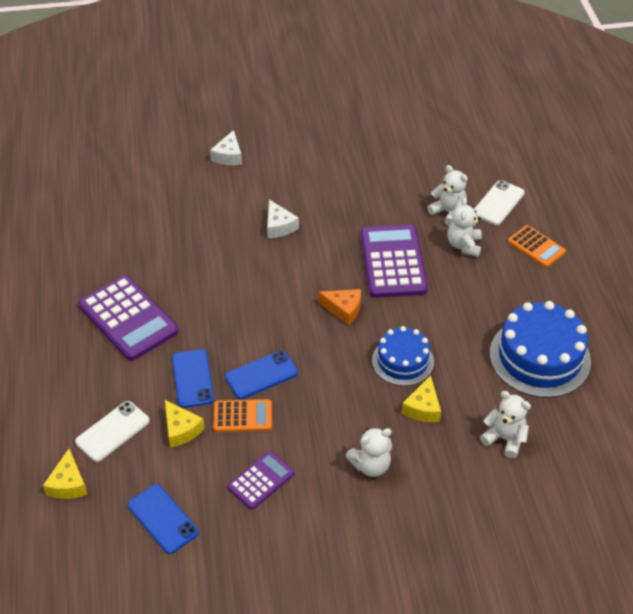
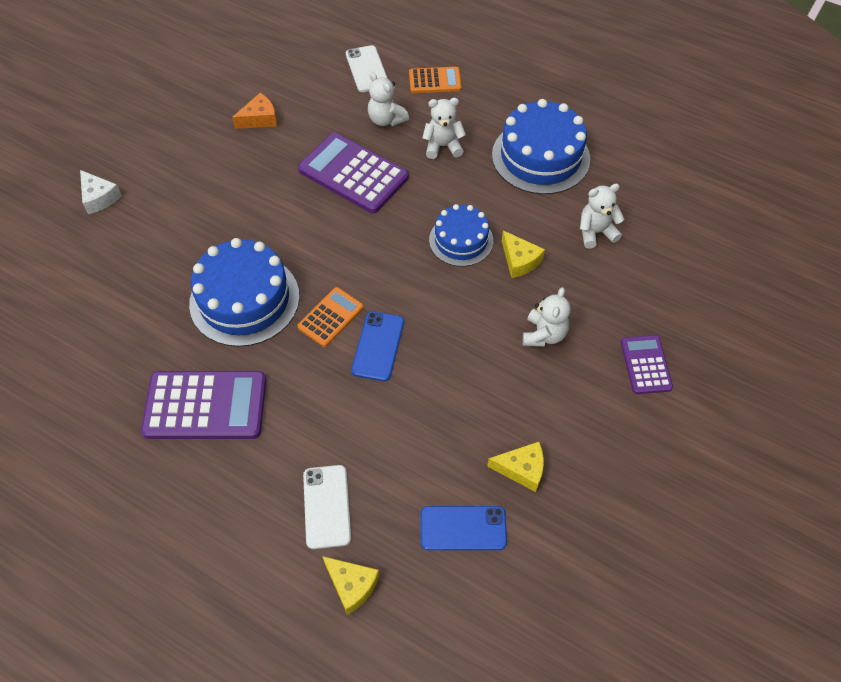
camera: 50 degrees left, 10 degrees up
(181, 429) = (378, 448): yellow cheese -> yellow cheese (522, 469)
(193, 378) = (330, 400): blue phone -> none
(226, 280) = (244, 299): none -> blue cake
(242, 416) = (409, 390): orange calculator -> orange calculator (331, 317)
(261, 480) = (489, 423): purple calculator -> purple calculator (645, 365)
(279, 226) = (226, 220): white cheese -> none
(343, 309) = (367, 240): orange cheese -> orange cheese (259, 119)
(448, 212) = (342, 104): white teddy bear -> white teddy bear (443, 146)

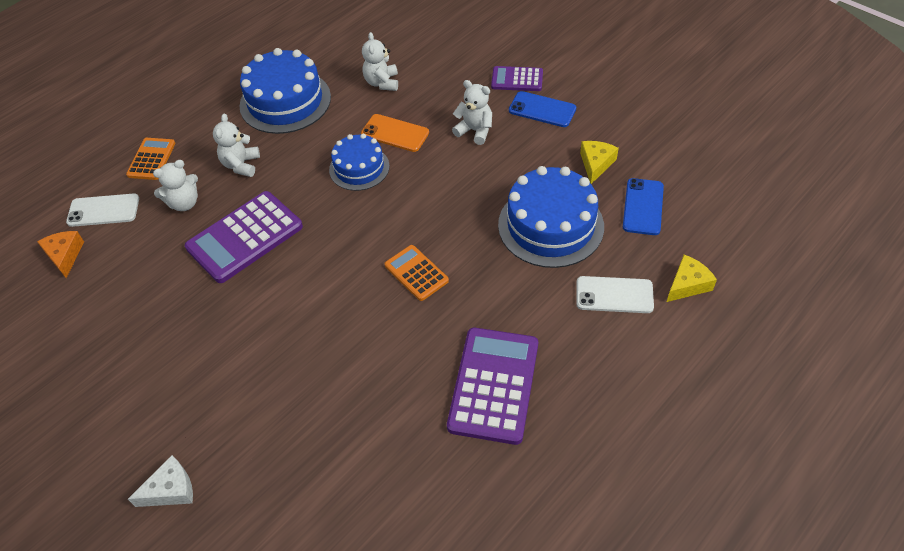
camera: 75 degrees left, 5 degrees down
(244, 299) = (373, 343): blue cake -> blue cake (550, 225)
(259, 119) = (125, 313): orange cheese -> orange cheese (65, 256)
(378, 346) = (458, 241): blue phone -> blue phone (542, 110)
(519, 260) = (395, 133): yellow cheese -> orange phone

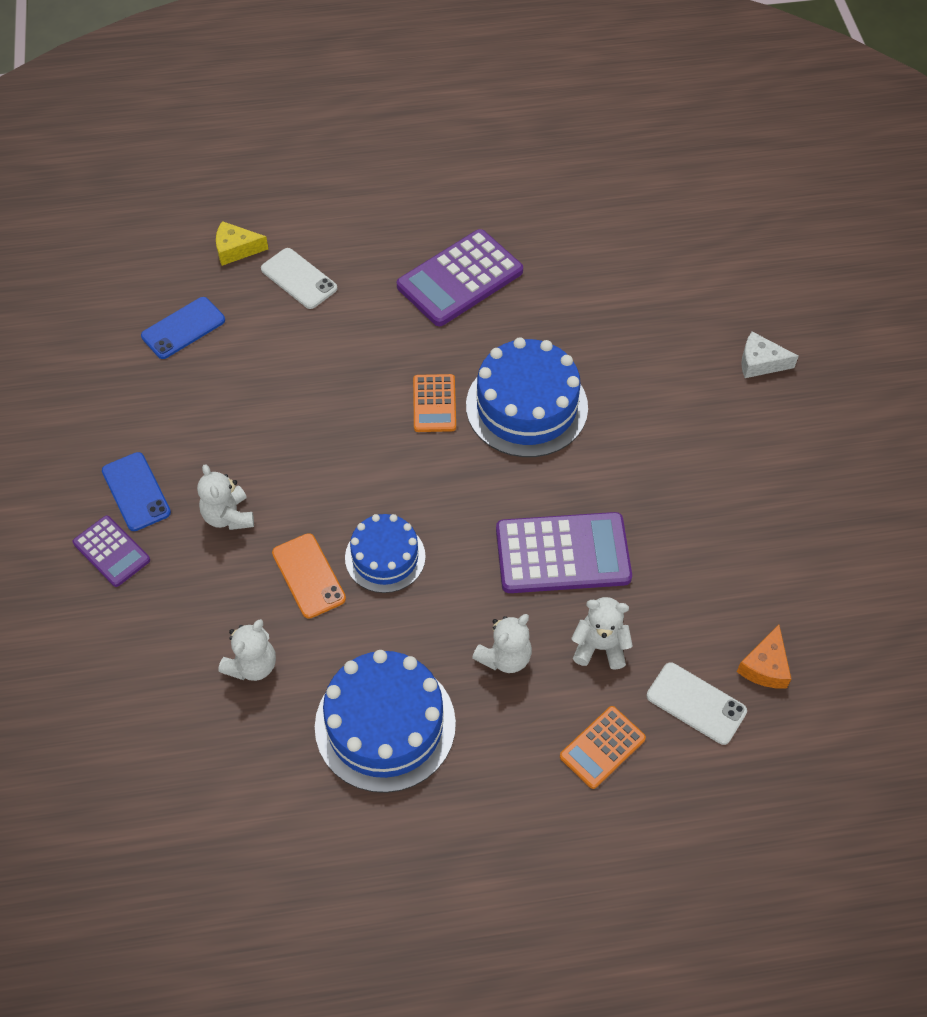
camera: 145 degrees left, 5 degrees up
(550, 225) = (277, 366): blue cake -> blue cake (526, 406)
(596, 164) = (167, 394): yellow cheese -> none

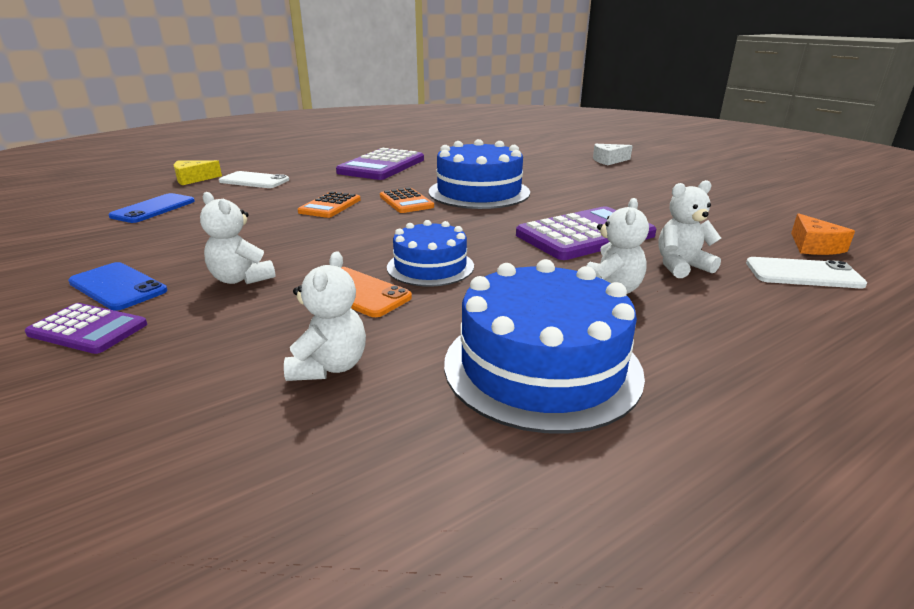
camera: 25 degrees left, 30 degrees down
(602, 747) = (777, 317): orange calculator -> orange calculator (330, 206)

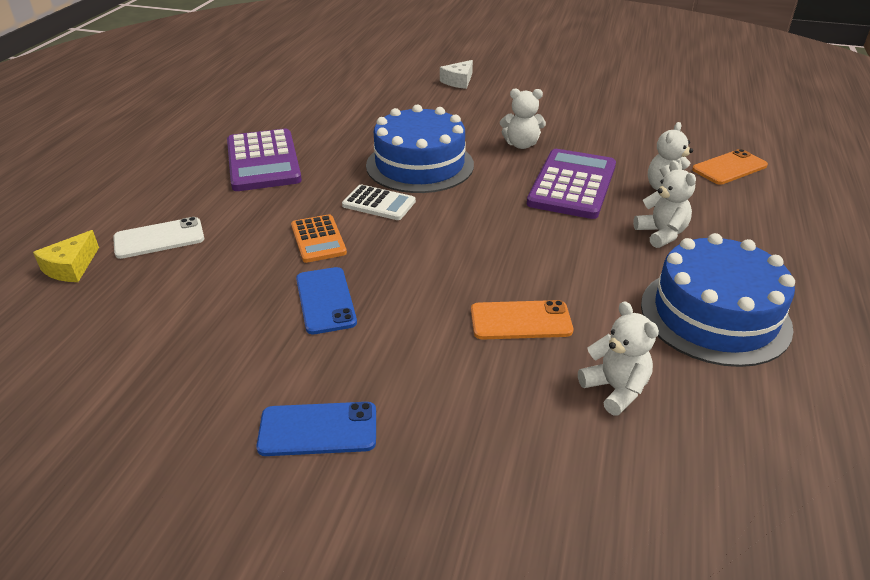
camera: 40 degrees left, 10 degrees up
(88, 329) = (391, 477): purple calculator -> none
(153, 209) = (126, 330): blue phone -> blue phone (325, 300)
(241, 279) = (409, 359): white teddy bear -> white teddy bear (521, 144)
(406, 202) = (379, 203): orange calculator -> white calculator
(430, 266) = (525, 269): blue cake -> none
(803, 274) = (729, 167): white phone -> orange phone
(813, 246) = (705, 138): orange cheese -> none

